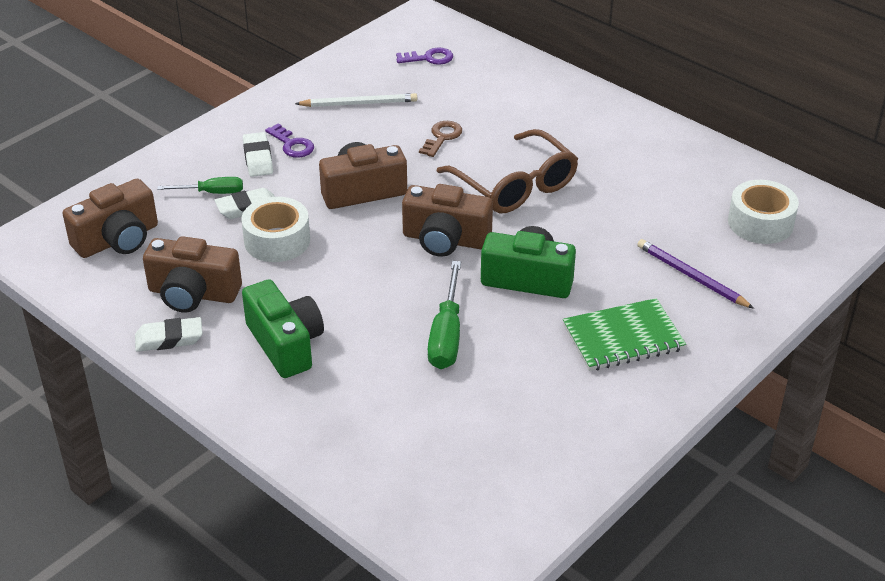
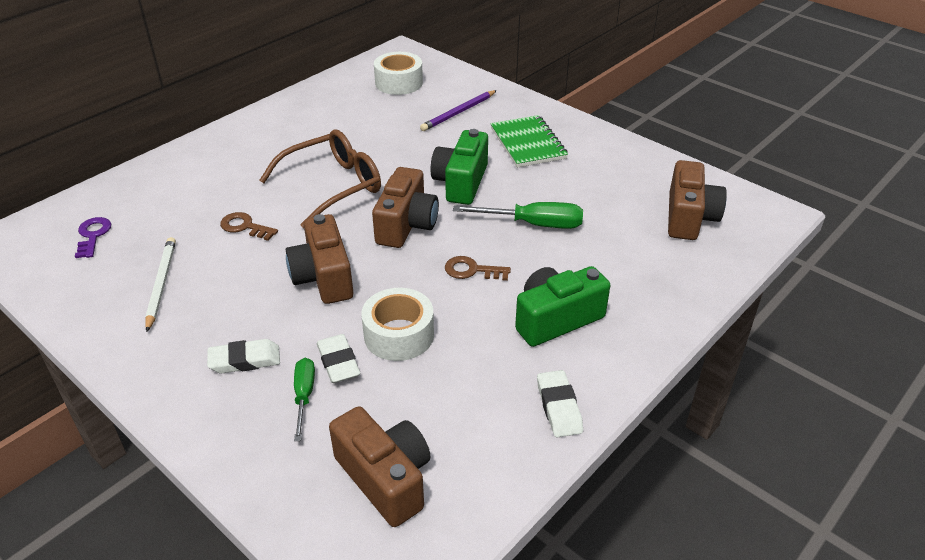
camera: 90 degrees left, 0 degrees up
(193, 294) = (485, 395): brown camera -> brown camera (689, 217)
(292, 144) = (225, 333): purple key -> none
(366, 286) = (472, 270): none -> brown key

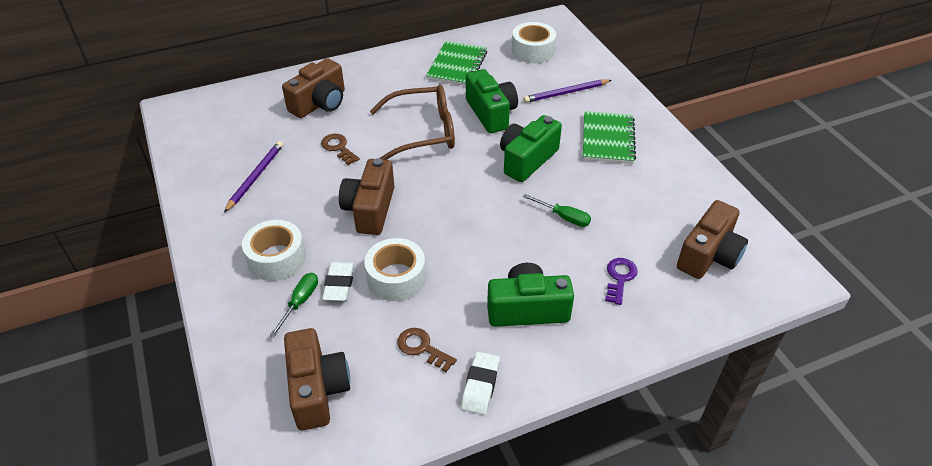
camera: 25 degrees right, 5 degrees up
(93, 235) = (233, 122): purple key -> purple key (620, 278)
(161, 284) = (255, 177): white pencil -> purple pencil
(245, 360) = (276, 258): white eraser -> white tape
(327, 114) = (457, 66): none -> green notebook
(394, 149) = (491, 113): none -> green camera
(406, 225) = (459, 184): brown camera -> brown camera (320, 103)
(472, 270) = (486, 242): brown key -> brown key (422, 348)
(533, 224) = (563, 217): green screwdriver -> green screwdriver, size x0.63

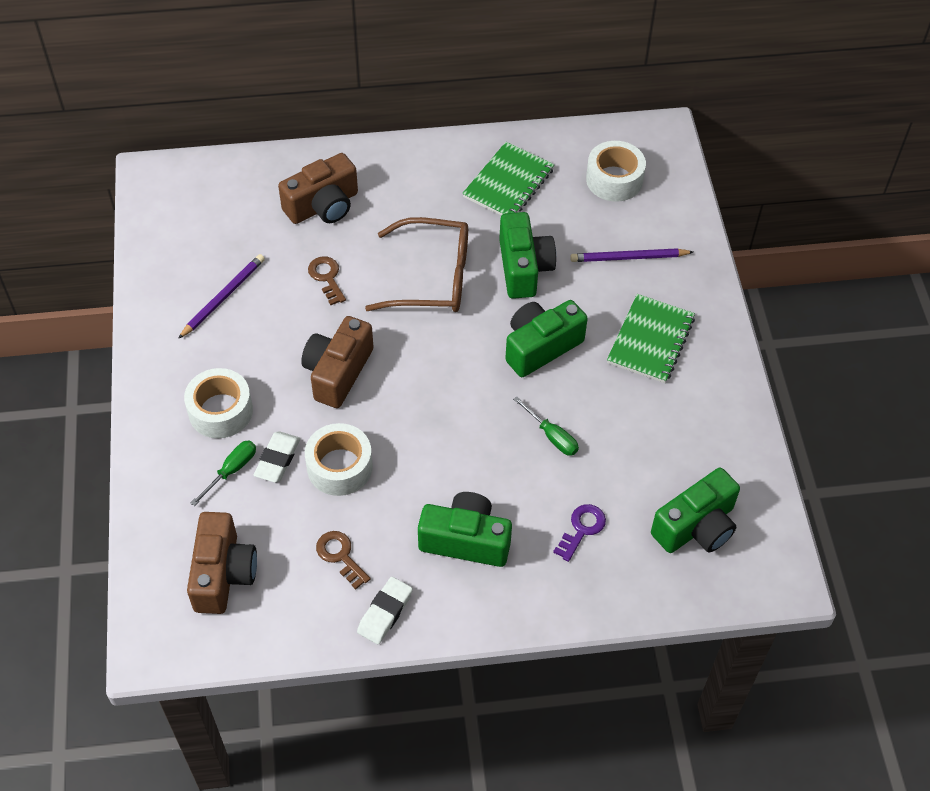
camera: 15 degrees right, 10 degrees up
(709, 255) = (696, 526): brown camera -> green camera

